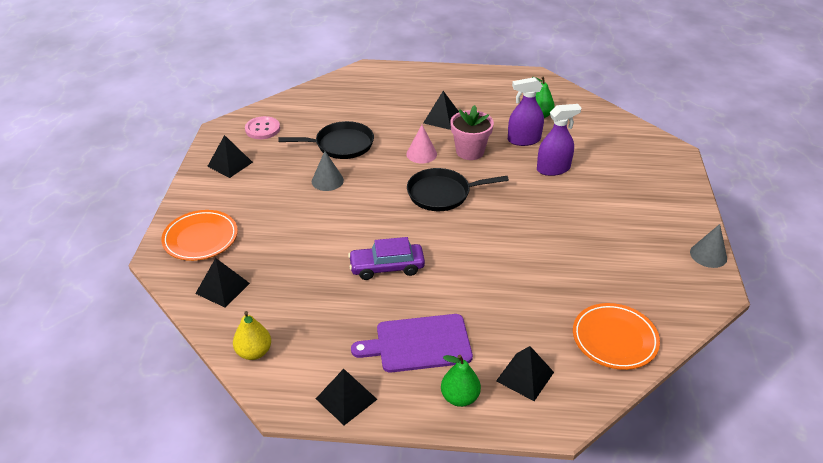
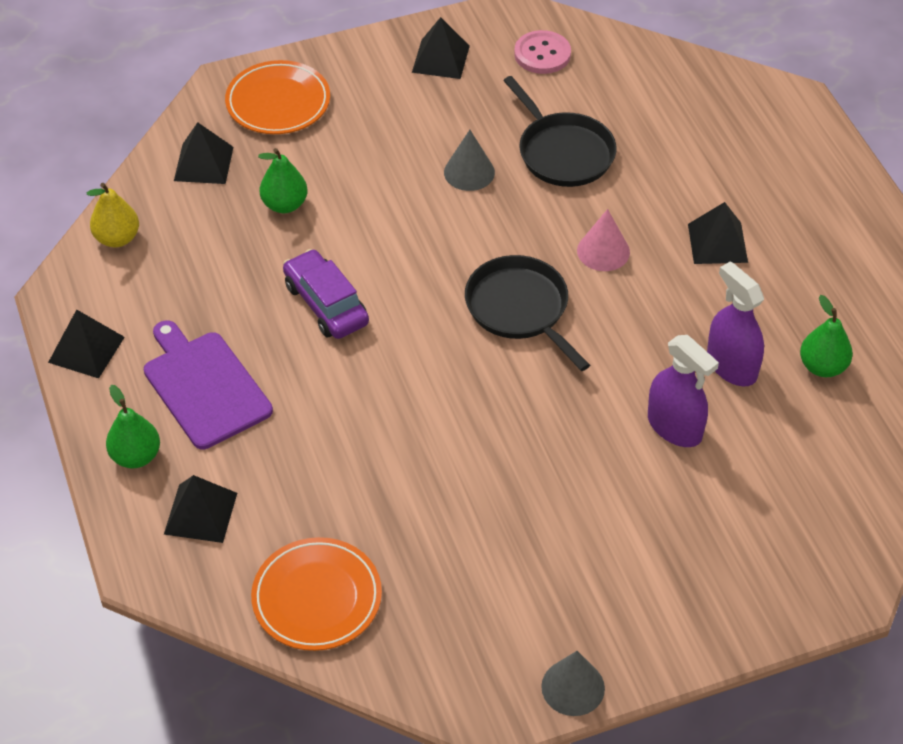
camera: 65 degrees right, 10 degrees up
(291, 261) = (284, 204): none -> green pear
(470, 151) = (649, 307): pink flower pot -> none

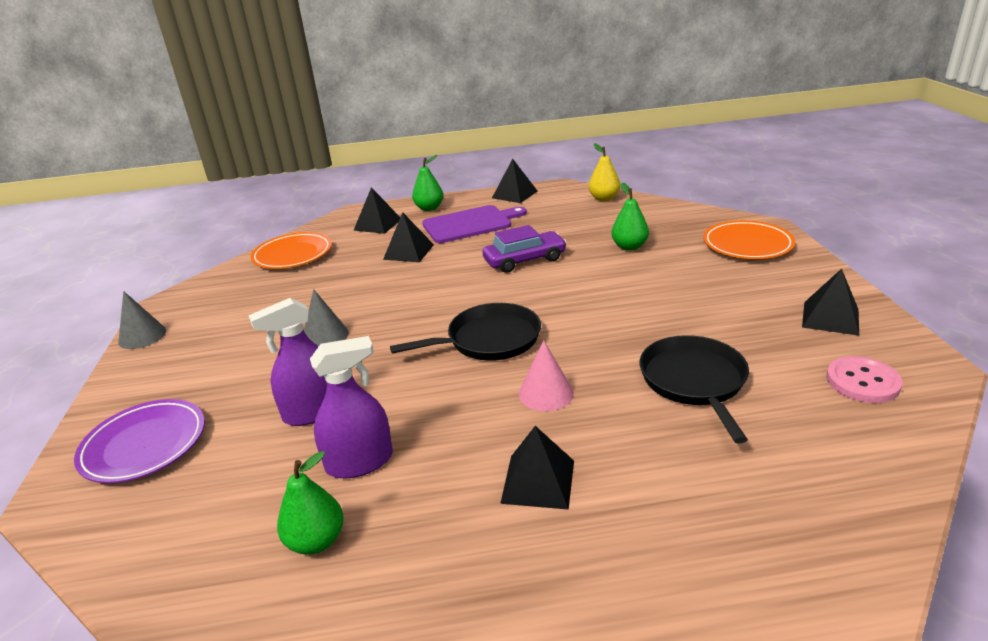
camera: 105 degrees right, 20 degrees down
(203, 163) = (674, 220): black pyramid -> black pyramid (409, 252)
(469, 172) = (664, 325): grey cone -> grey cone (325, 336)
(563, 152) = (694, 381): black pan -> black pan turned 105 degrees clockwise
(762, 556) = (144, 445): none -> purple plate

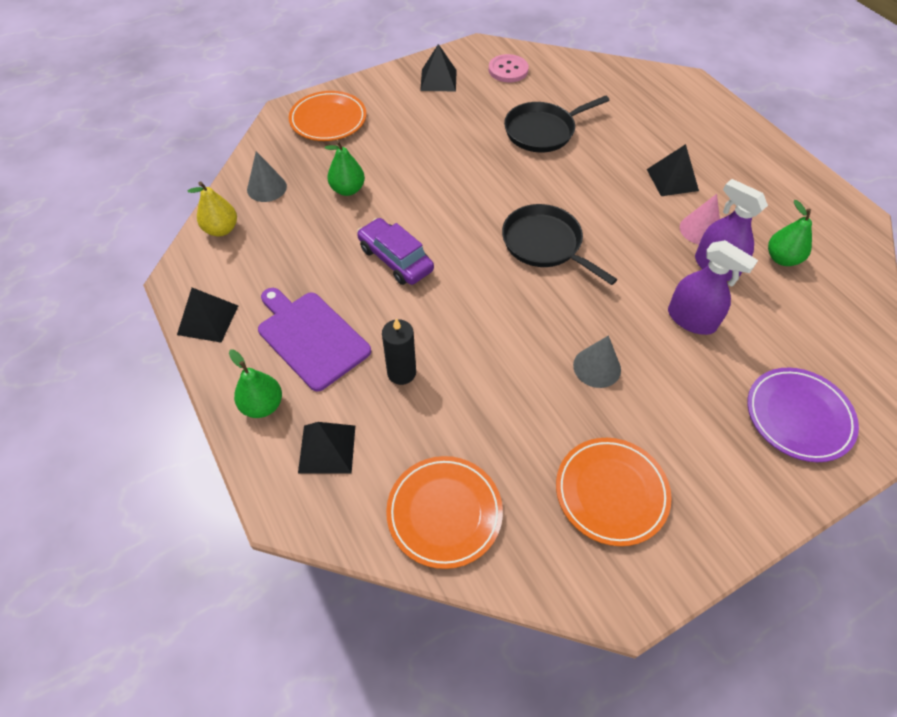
camera: 115 degrees left, 25 degrees up
(142, 336) = (689, 563): grey cone -> grey cone (266, 188)
(225, 317) = (611, 492): none -> orange plate
(409, 252) = (401, 372): black pyramid -> black candle
(546, 393) = (593, 195): pink cone -> pink cone (700, 229)

